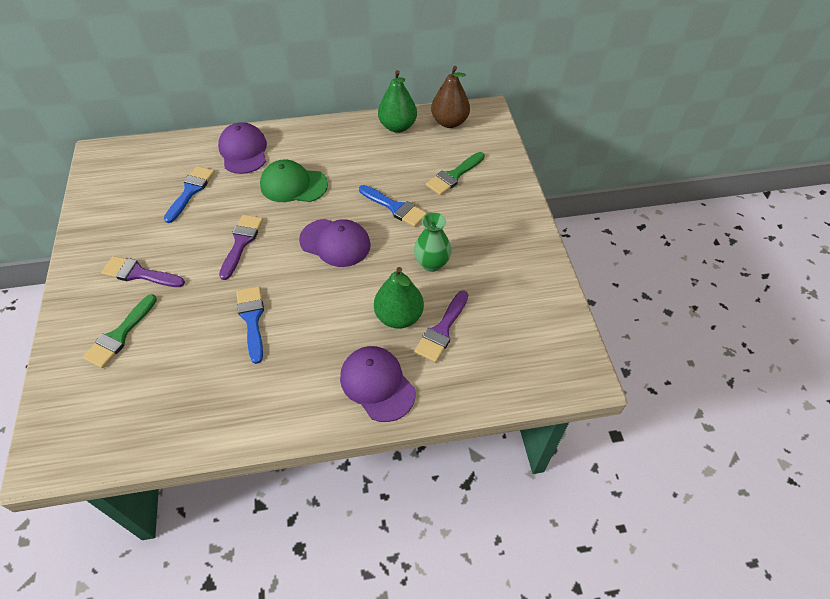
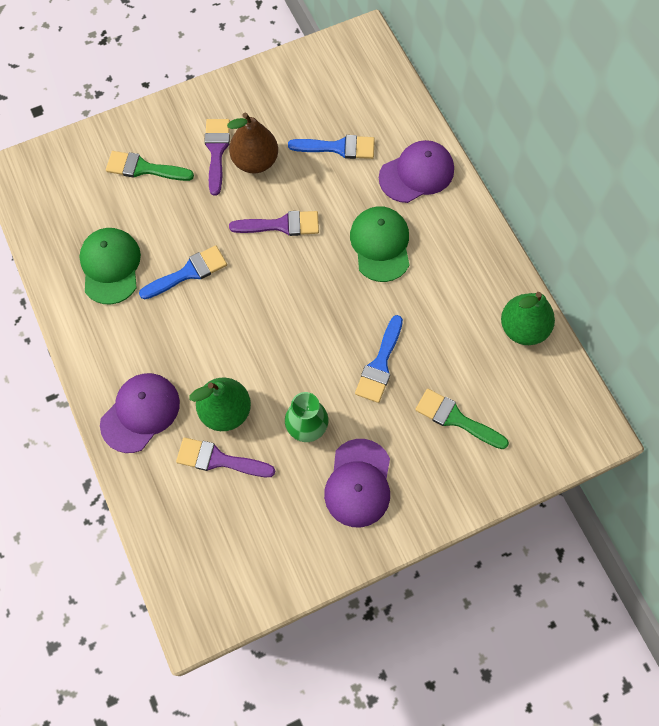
camera: 75 degrees right, 15 degrees up
(212, 383) = (110, 266): none -> green cap
(335, 243) = (307, 317): purple cap -> purple cap (358, 483)
(449, 122) = (556, 390): brown pear -> brown pear (255, 161)

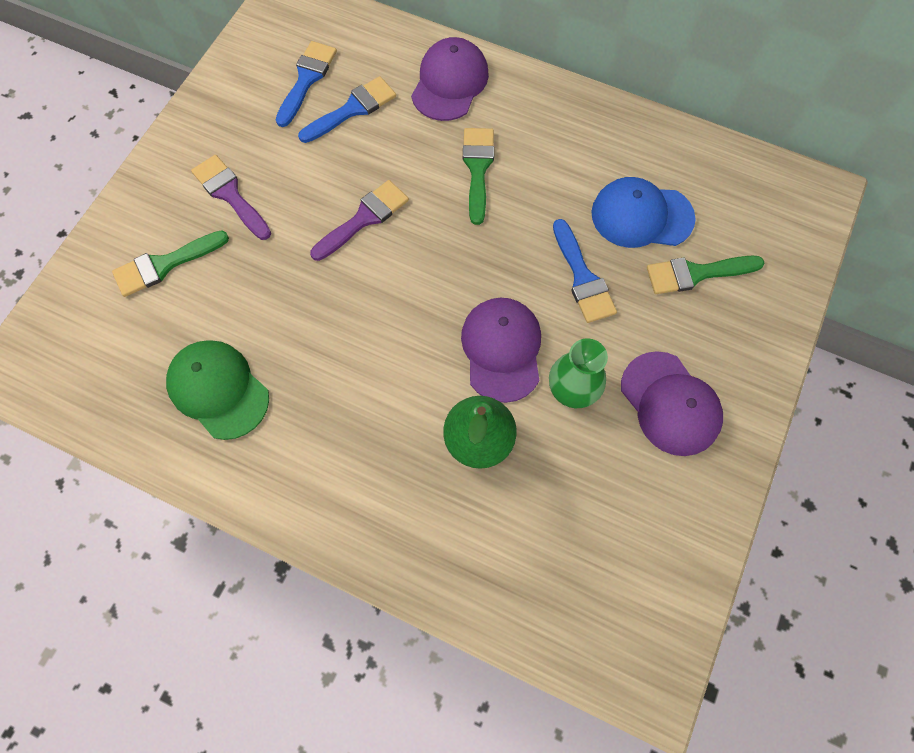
camera: 40 degrees left, 0 degrees up
(140, 413) = (392, 514): purple cap -> purple cap (502, 349)
(188, 272) = (310, 333): blue brush -> blue brush (306, 79)
(219, 459) = (518, 493): purple brush -> none
(255, 161) = (280, 177): brown pear -> none
(380, 244) = (477, 169): green cap -> green brush
(457, 354) = (641, 216): none -> blue cap
(523, 328) = (673, 150): green pear -> none

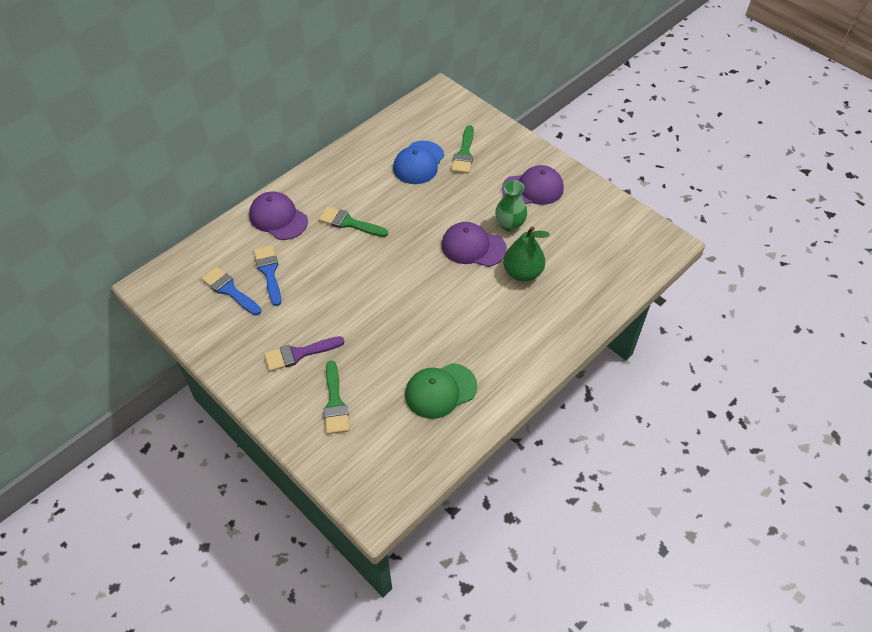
camera: 70 degrees left, 15 degrees down
(364, 218) = (355, 287): purple brush -> none
(582, 277) = (444, 199): blue brush -> none

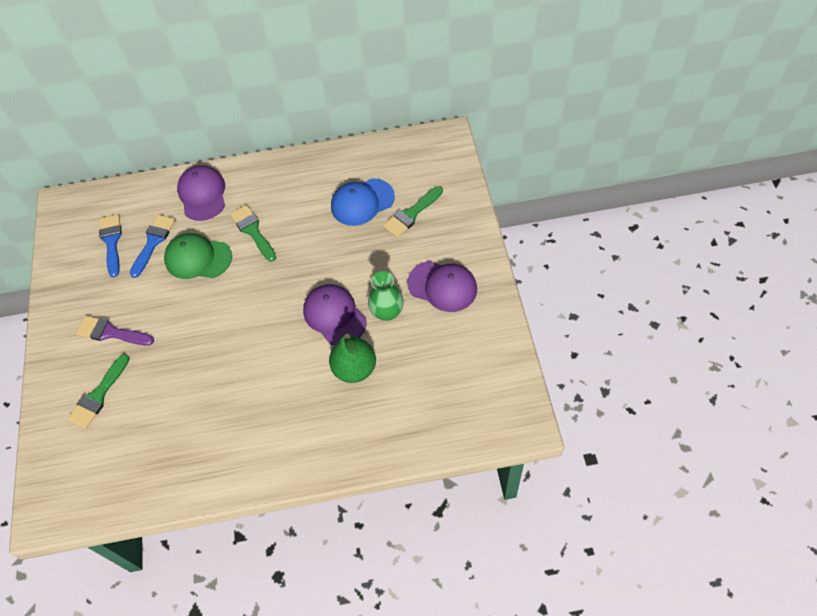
camera: 40 degrees right, 5 degrees up
(440, 391) = (184, 440): green cap -> green cap (198, 258)

